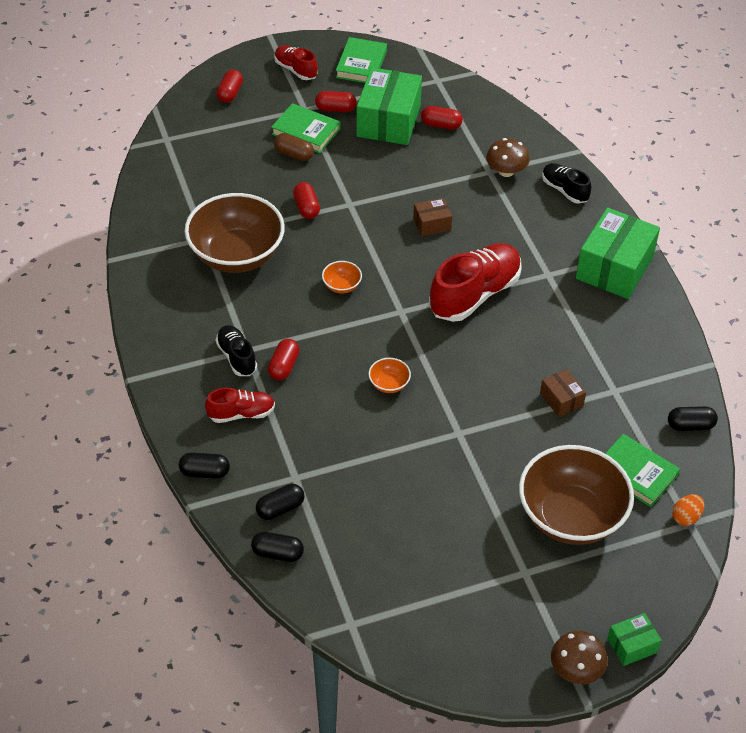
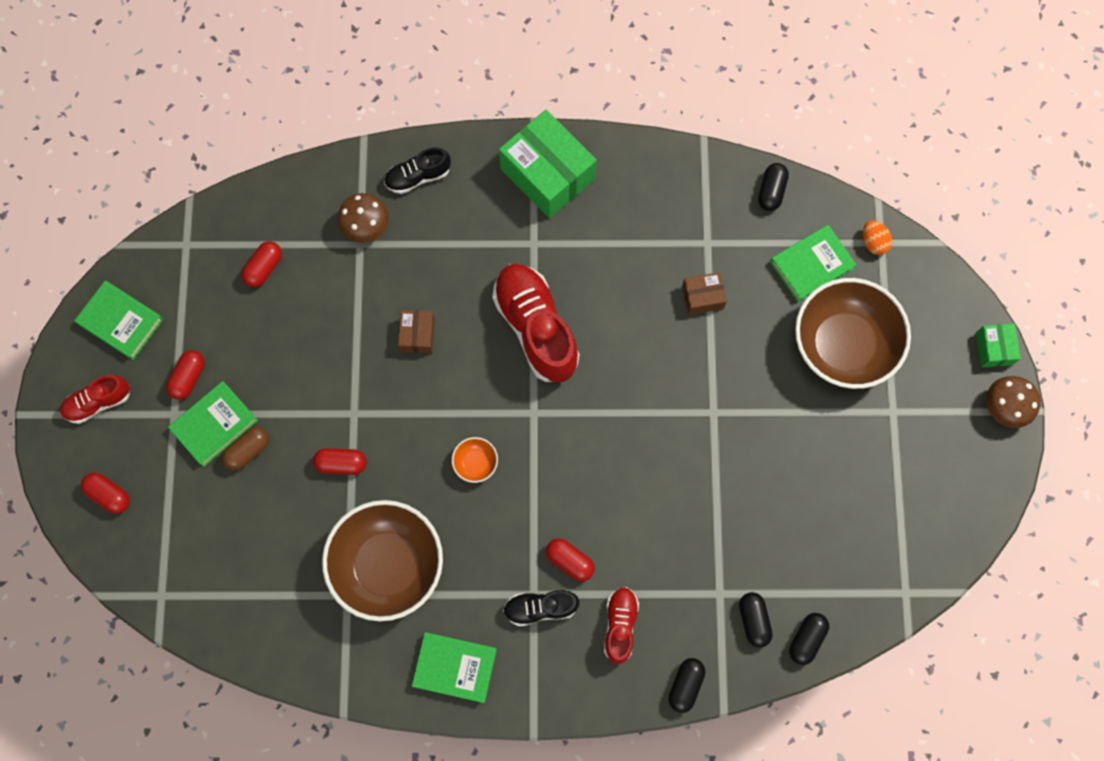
camera: 70 degrees left, 25 degrees up
(168, 316) = (455, 667): none -> green book
(388, 121) = (234, 324): green box -> none
(389, 384) = (629, 459): orange bowl -> none

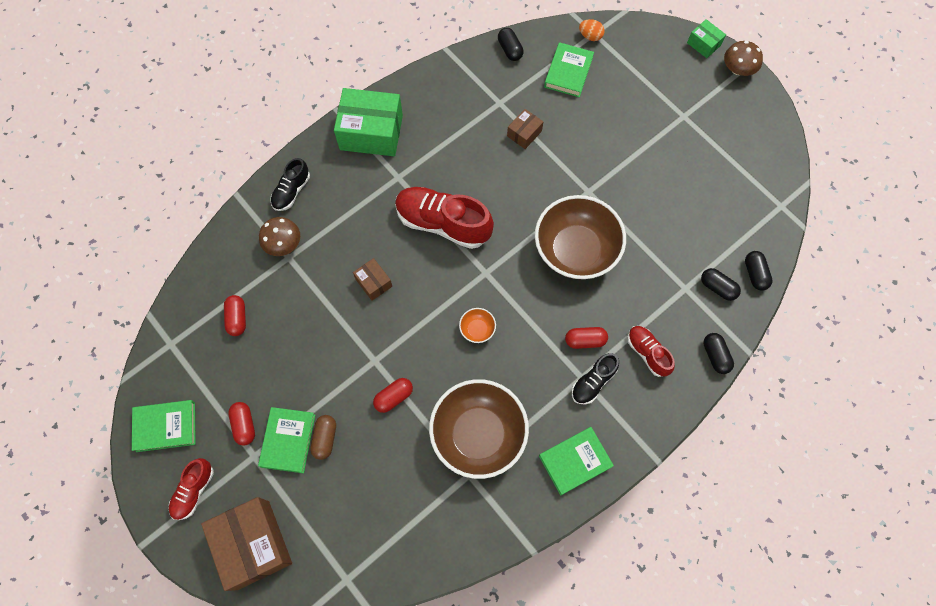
camera: 40 degrees left, 5 degrees down
(109, 495) = (253, 544): red capsule -> brown box
(843, 345) = (624, 101): brown bowl -> brown bowl (575, 250)

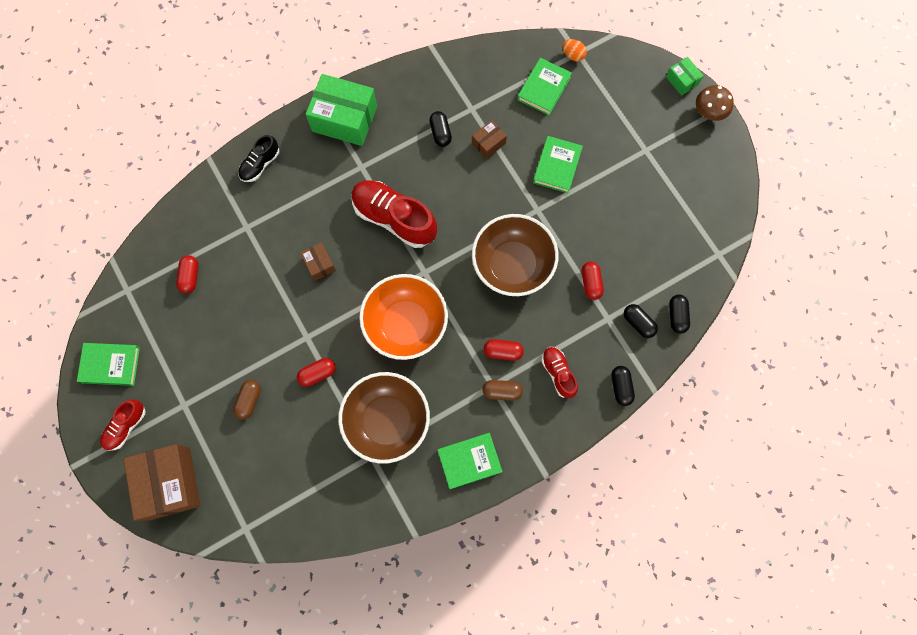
camera: 10 degrees right, 5 degrees up
(244, 425) = (180, 376): red capsule -> red capsule (590, 283)
(283, 244) = (244, 213): brown mushroom -> none
(288, 440) = (216, 396): green book -> green book (557, 166)
(477, 329) = (406, 324): orange bowl -> orange bowl, size x2.50
(510, 49) = (492, 57): black capsule -> black capsule (440, 133)
(593, 382) = (501, 391): black shoe -> brown capsule

